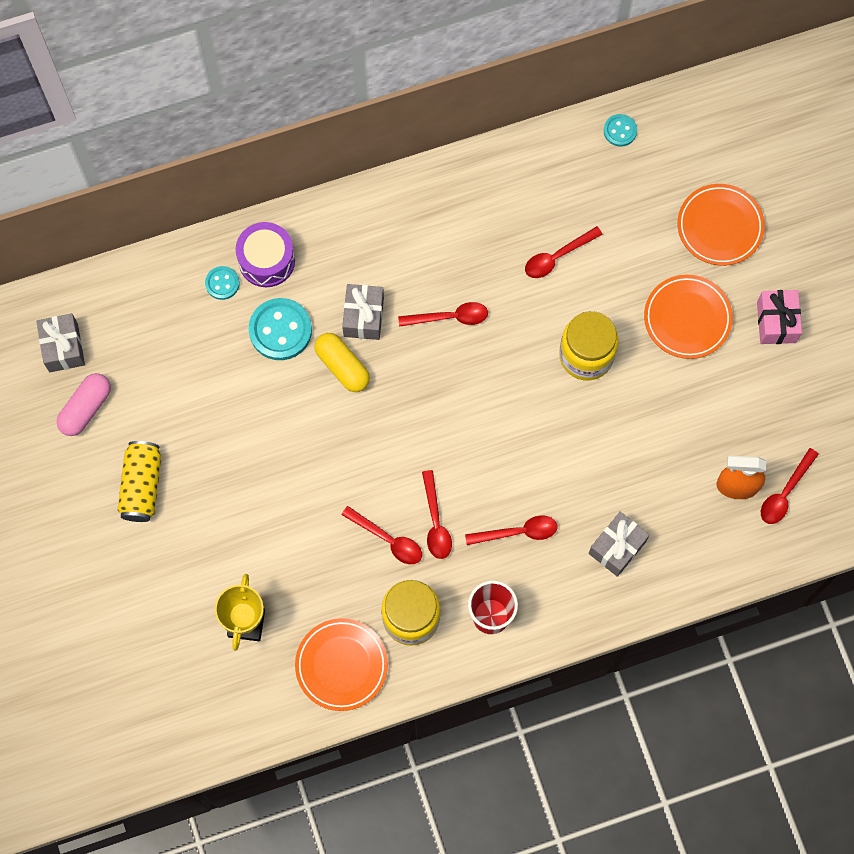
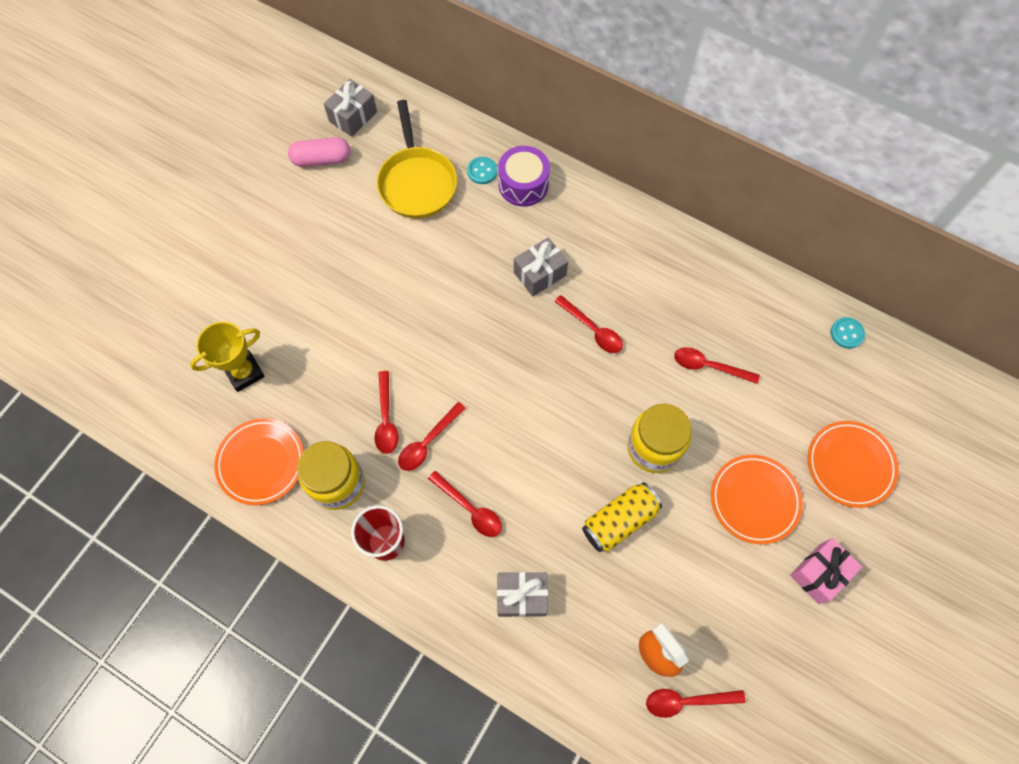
camera: 50 degrees right, 5 degrees down
(142, 486) = (294, 231): yellow can -> yellow can (619, 520)
(184, 346) = (417, 182): none -> yellow pan
(280, 330) = (481, 230): turquoise button -> none
(342, 366) = (490, 288): yellow capsule -> none

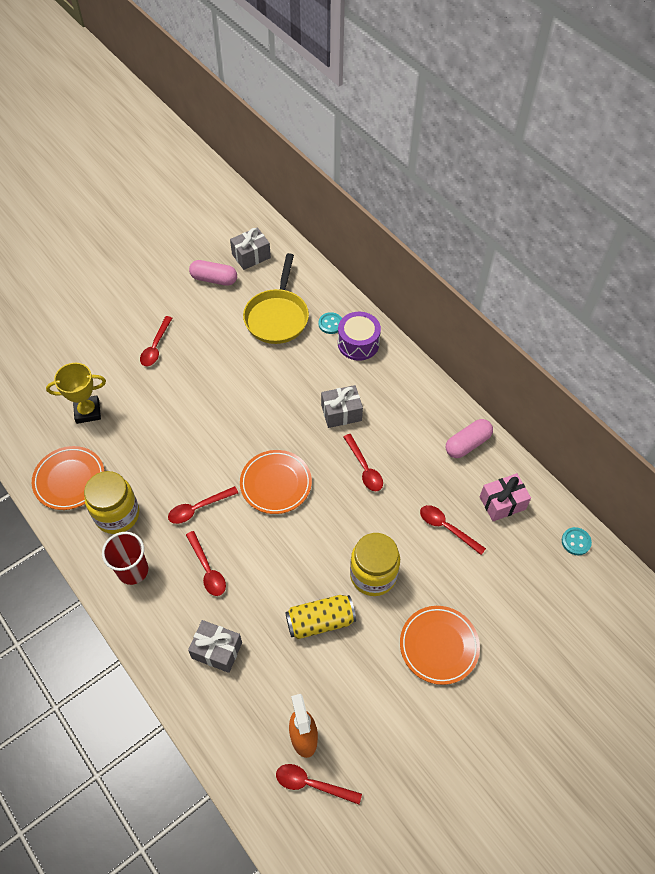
camera: 20 degrees right, 10 degrees down
(386, 419) = (175, 480): red spoon -> red spoon (156, 347)
(691, 263) = (467, 444): none -> pink capsule
(819, 573) = (468, 725): pink gift -> pink gift (502, 503)
(850, 465) = (533, 648): orange plate -> orange plate (276, 484)

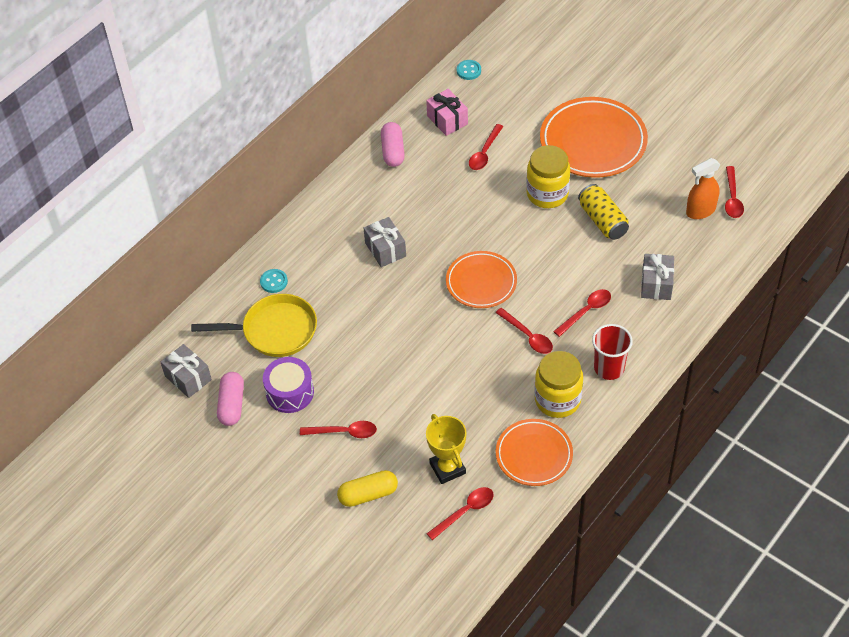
camera: 100 degrees left, 5 degrees down
(90, 352) = (368, 494): none -> yellow capsule
(358, 343) = (294, 253): purple drum -> purple drum (290, 392)
(364, 468) = (442, 220): red spoon -> red spoon (465, 511)
(439, 646) = (593, 142): orange plate -> orange plate, size x1.61
(467, 444) = (393, 151): pink capsule -> pink capsule turned 45 degrees clockwise

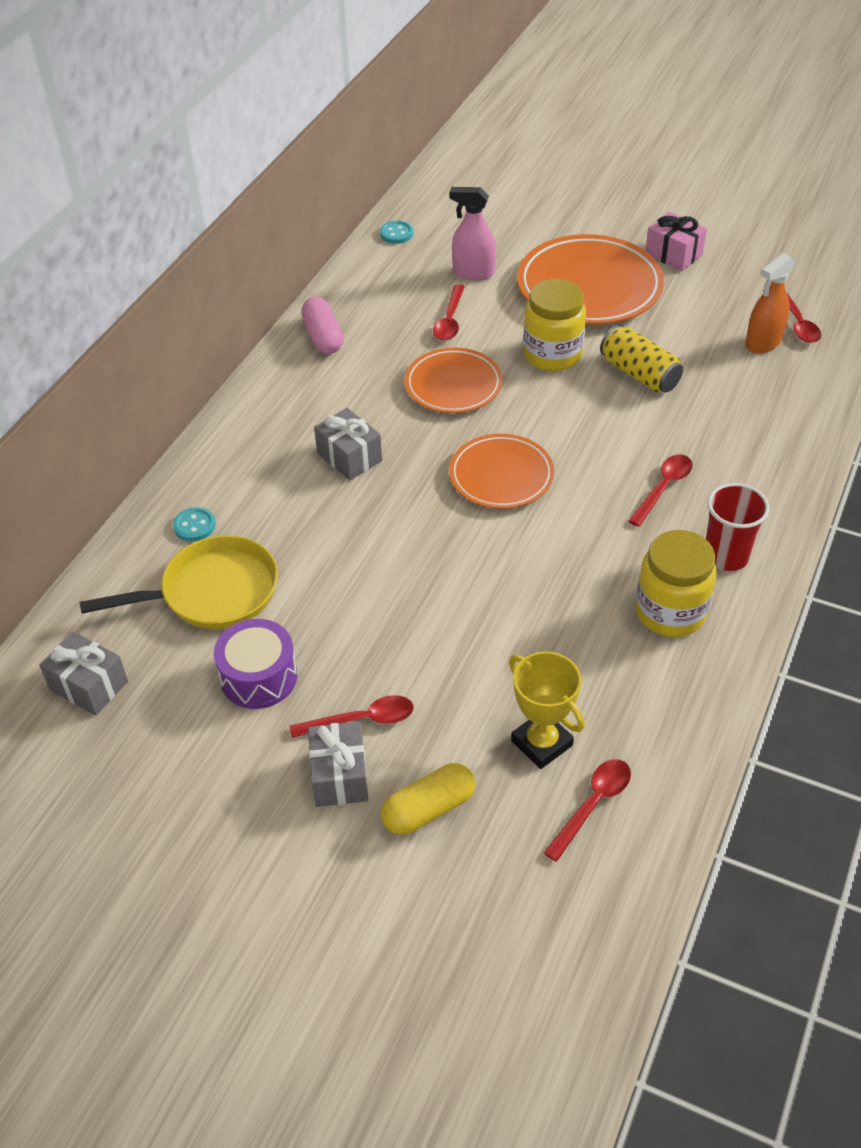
camera: 15 degrees left, 5 degrees down
(232, 405) = (169, 713): pink capsule -> none
(447, 120) = (386, 291): pink gift -> pink gift (673, 254)
(513, 115) = (473, 272): none -> pink spray bottle
(528, 336) = (593, 534): red spoon -> none
(534, 455) = (666, 697): orange plate -> orange plate (453, 385)
(656, 284) = (744, 438): grey gift -> grey gift (340, 776)

